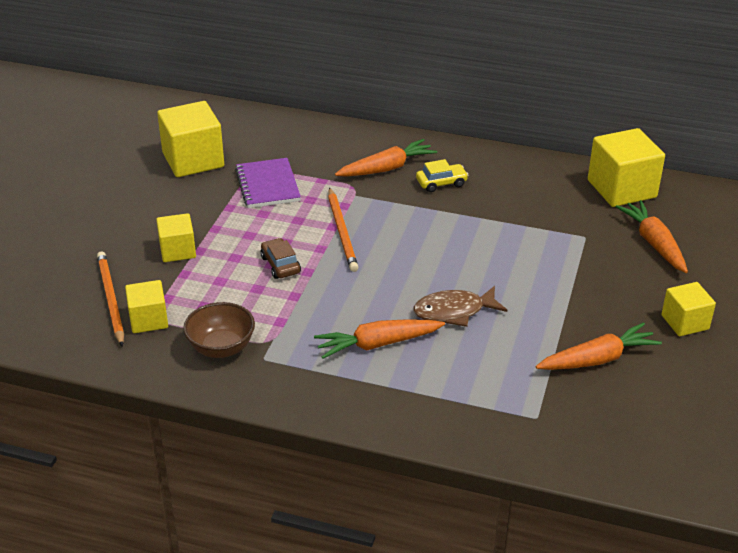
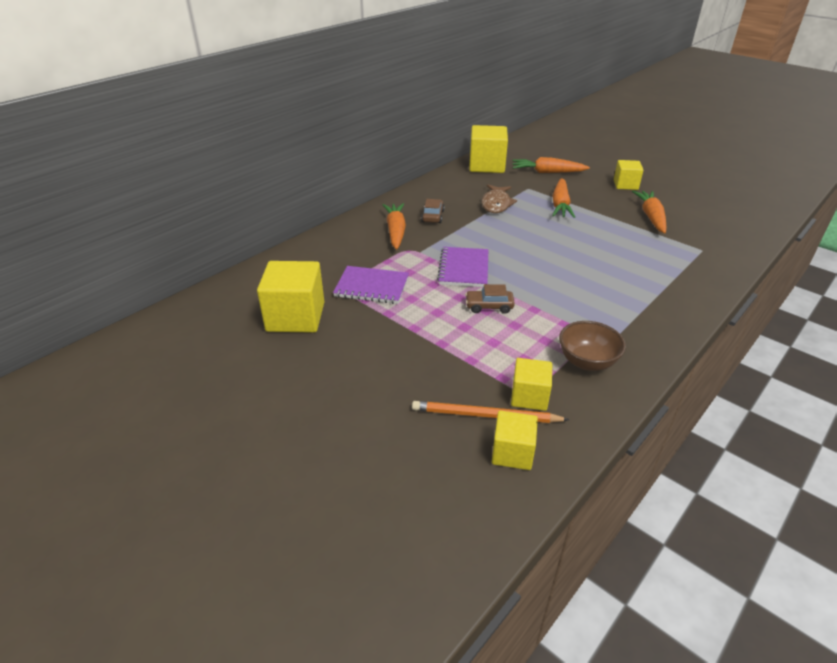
camera: 65 degrees left, 0 degrees up
(177, 251) = (433, 356): yellow cube -> yellow cube (512, 452)
(342, 232) = (463, 269): orange pencil -> purple notebook
(377, 344) = (609, 287): orange carrot -> orange carrot (560, 205)
(441, 183) = (433, 216): yellow car -> brown car
(454, 311) = (584, 249): brown fish -> brown fish (496, 204)

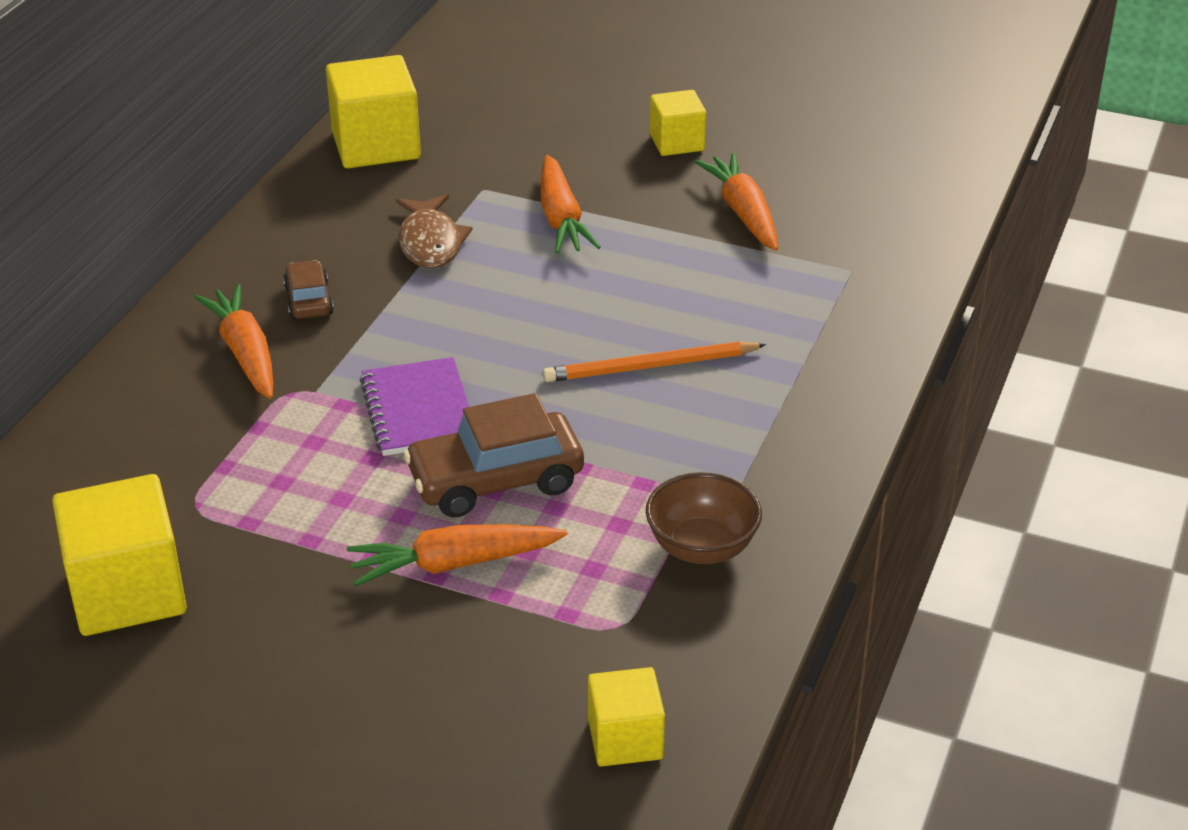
camera: 20 degrees left, 0 degrees up
(372, 287) = (251, 492): purple notebook -> none
(485, 415) = (560, 689): orange pencil -> orange pencil (650, 366)
(489, 306) = (495, 480): brown car -> brown car, size x1.83
(529, 396) = (623, 636): yellow cube -> none
(547, 172) = (510, 139): orange carrot -> orange carrot (453, 564)

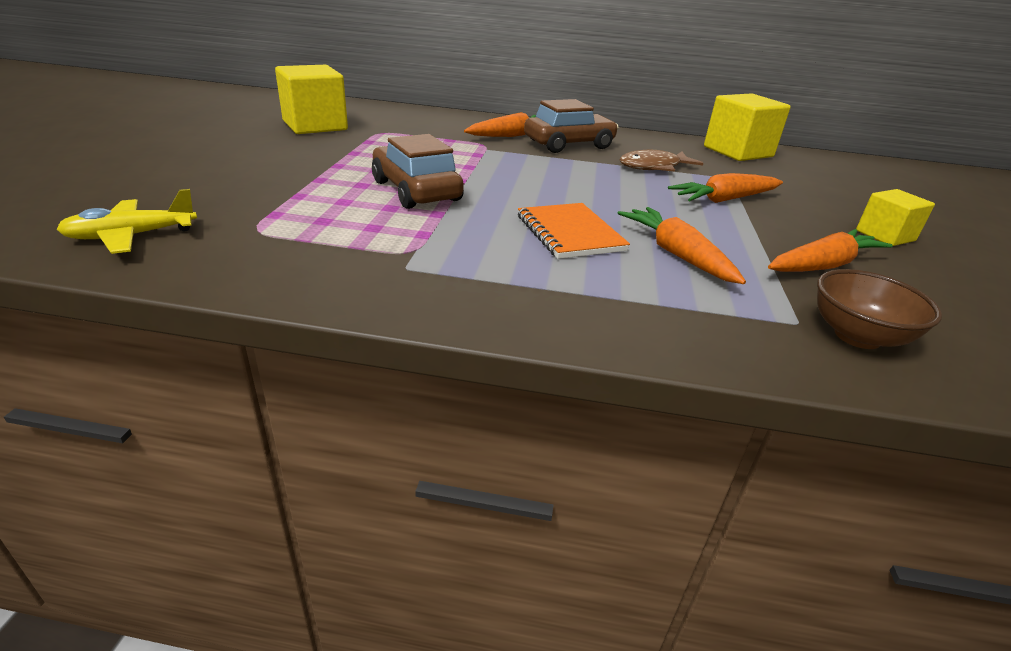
camera: 75 degrees right, 5 degrees down
(309, 300) = (569, 144): brown car -> brown car, size x1.83
(418, 410) = (480, 170): purple notebook -> none
(453, 564) = (331, 183): orange carrot -> orange carrot (676, 254)
(625, 739) = (132, 236): yellow cube -> yellow plane
(650, 366) = (569, 233): orange pencil -> orange notebook
(702, 548) = (346, 258): brown bowl -> brown bowl (857, 336)

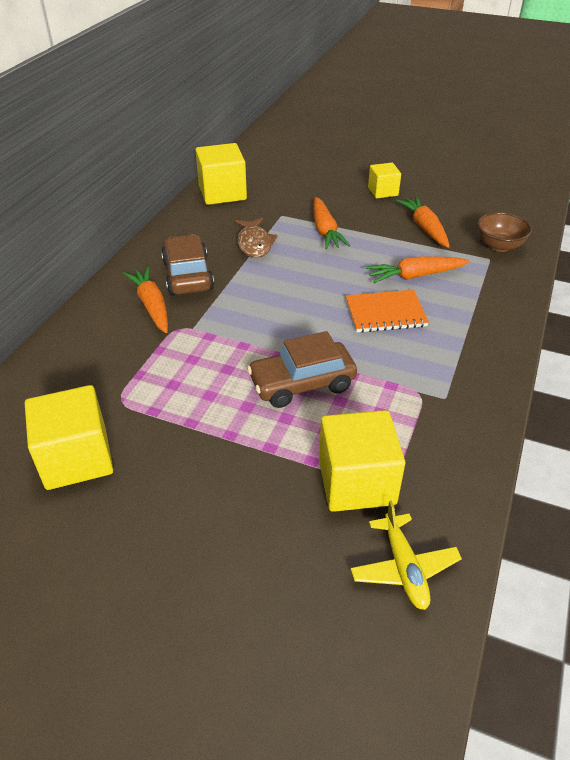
camera: 75 degrees left, 10 degrees up
(263, 215) = (356, 482): none -> yellow cube

